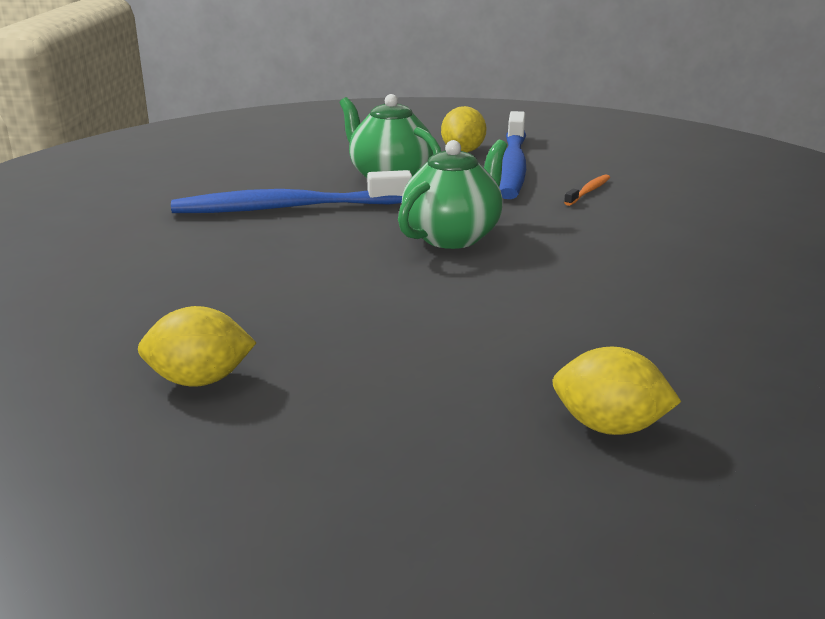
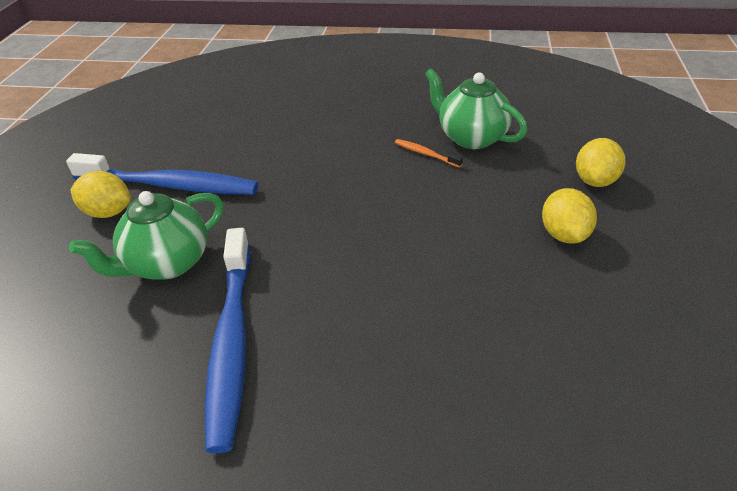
camera: 85 degrees left, 15 degrees up
(200, 380) = (601, 365): yellow lemon -> yellow lemon (564, 234)
(453, 236) = (330, 226): green teapot -> green teapot (471, 138)
(588, 191) = (247, 152): orange toothbrush -> orange toothbrush (426, 154)

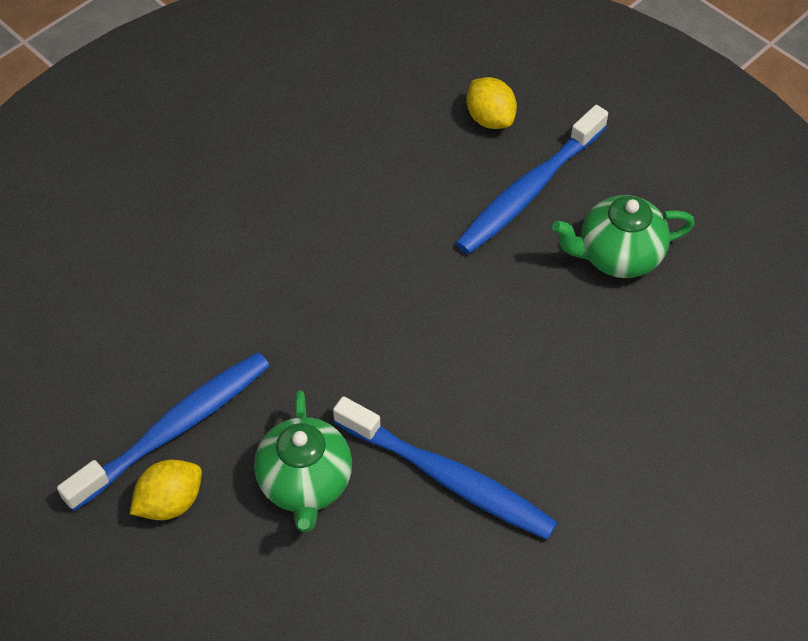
camera: 55 degrees left, 15 degrees up
(426, 154) = (336, 199): orange toothbrush -> none
(471, 138) = (346, 149): green teapot -> green teapot (618, 256)
(564, 234) = (529, 190): yellow lemon -> blue toothbrush

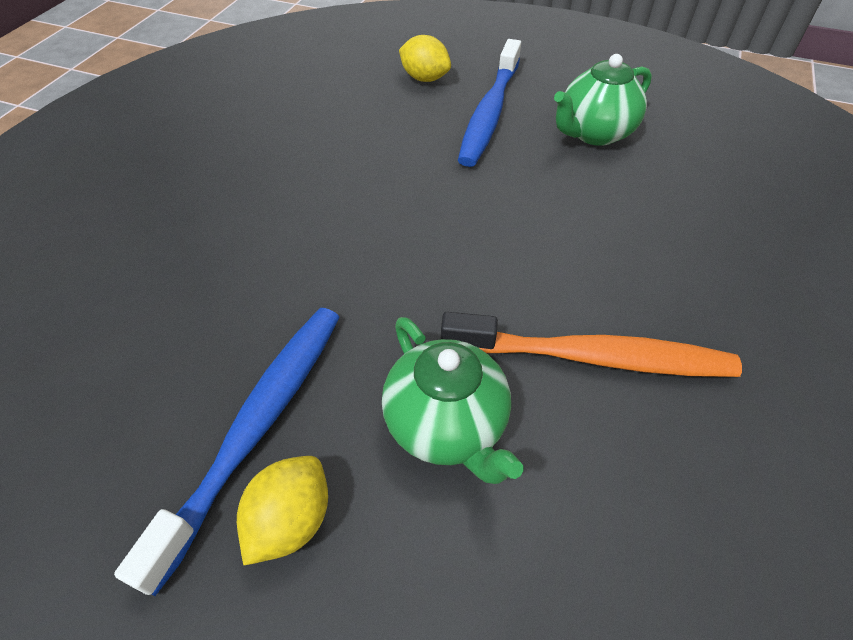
camera: 25 degrees left, 5 degrees down
(448, 477) = (592, 357): blue toothbrush -> orange toothbrush

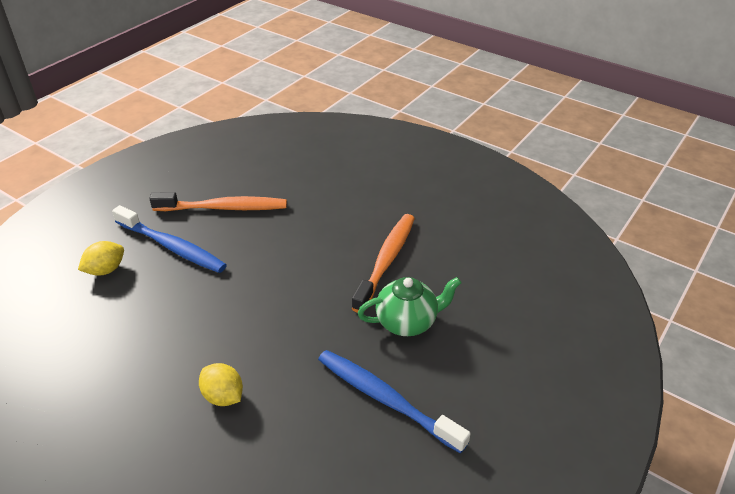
camera: 75 degrees left, 10 degrees down
(291, 520) = (441, 389): yellow lemon -> yellow lemon (223, 396)
(594, 133) = (224, 208): green teapot -> orange toothbrush

